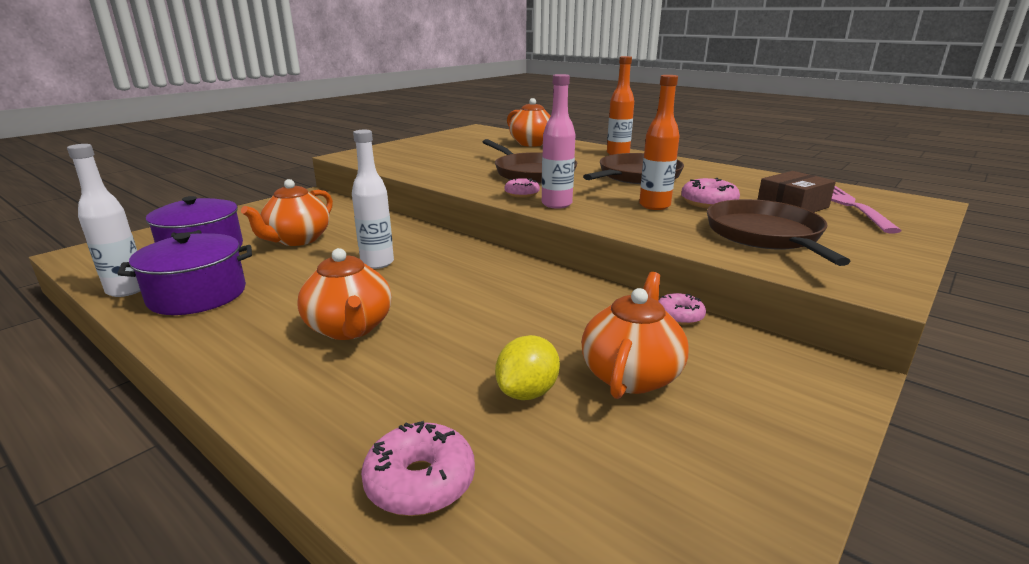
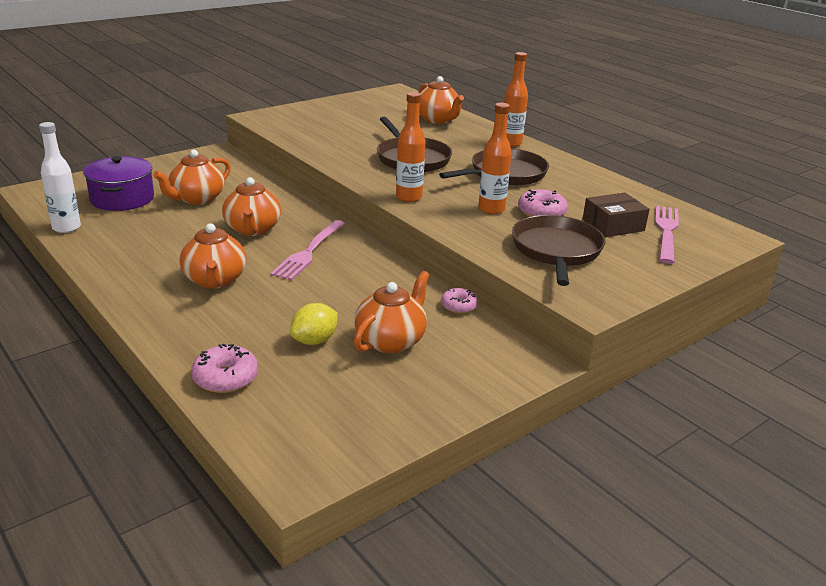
camera: 10 degrees right, 5 degrees up
(197, 295) = (115, 239): purple pot -> none
(377, 263) = (252, 229): white bottle -> orange teapot
(458, 278) = (309, 252): none -> pink fork
(522, 194) = (387, 182): pink donut -> none
(556, 204) = (409, 197): pink bottle -> orange bottle

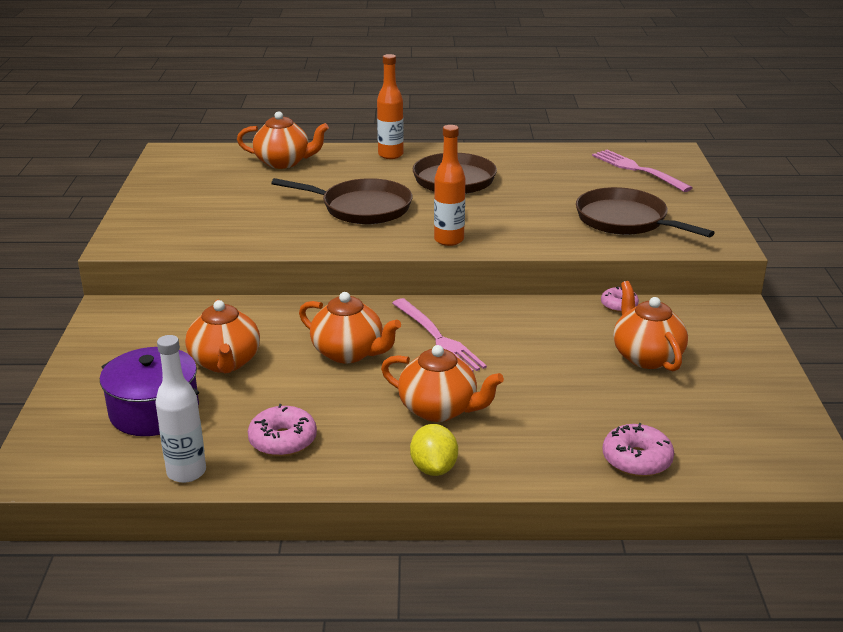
camera: 50 degrees left, 0 degrees up
(314, 340) = (612, 393): yellow lemon -> yellow lemon (434, 468)
(491, 209) = (519, 215): orange bottle -> none
(541, 212) = (550, 199): pink donut -> pink donut (283, 440)
(613, 225) = (605, 183): brown box -> none

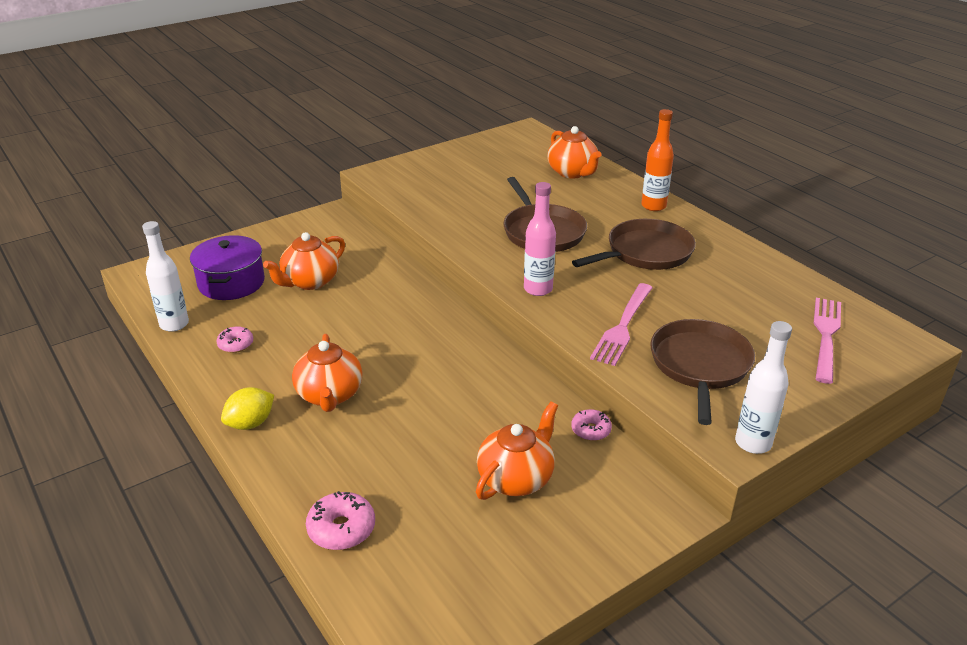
camera: 55 degrees right, 5 degrees up
(283, 440) = (236, 344): pink donut -> pink donut, size x0.67
(349, 353) = (369, 324): orange teapot -> none
(438, 339) = (429, 355): pink fork -> pink fork (623, 326)
(449, 240) = (538, 289): orange bottle -> pink bottle
(728, 237) = (753, 443): none -> white bottle

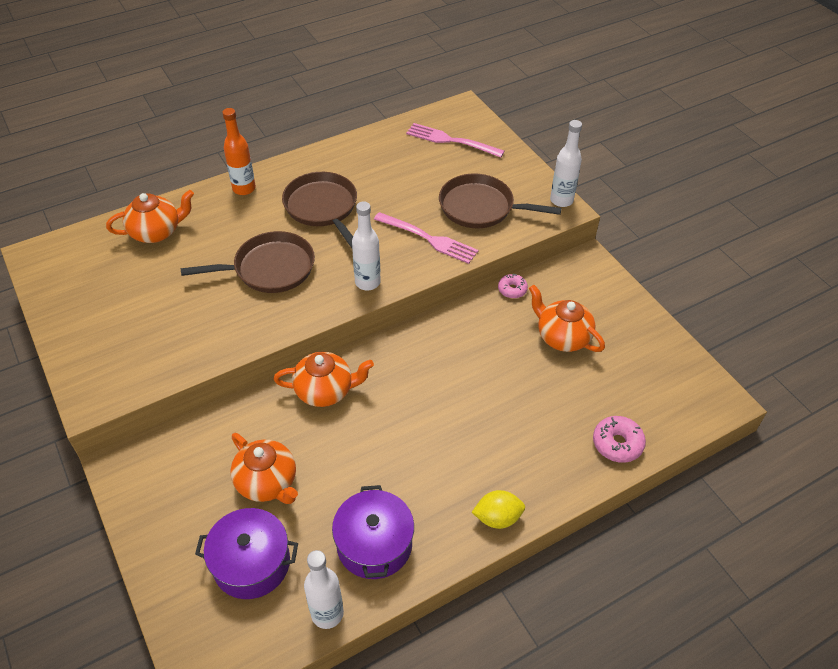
camera: 85 degrees left, 15 degrees up
(236, 344) = (374, 544): pink donut -> purple pot
(250, 423) = (497, 518): yellow lemon -> yellow lemon turned 60 degrees counterclockwise
(329, 395) = (462, 457): orange teapot -> orange teapot (325, 390)
(538, 289) = (367, 282): pink bottle -> white bottle

